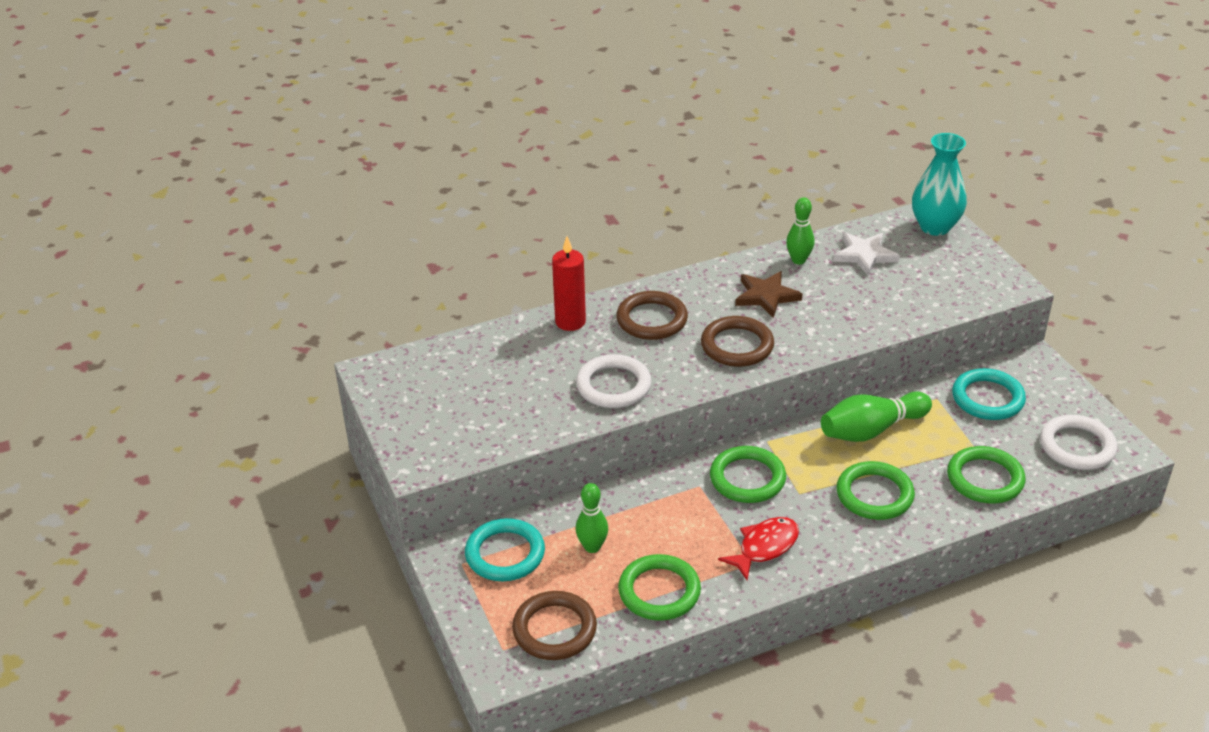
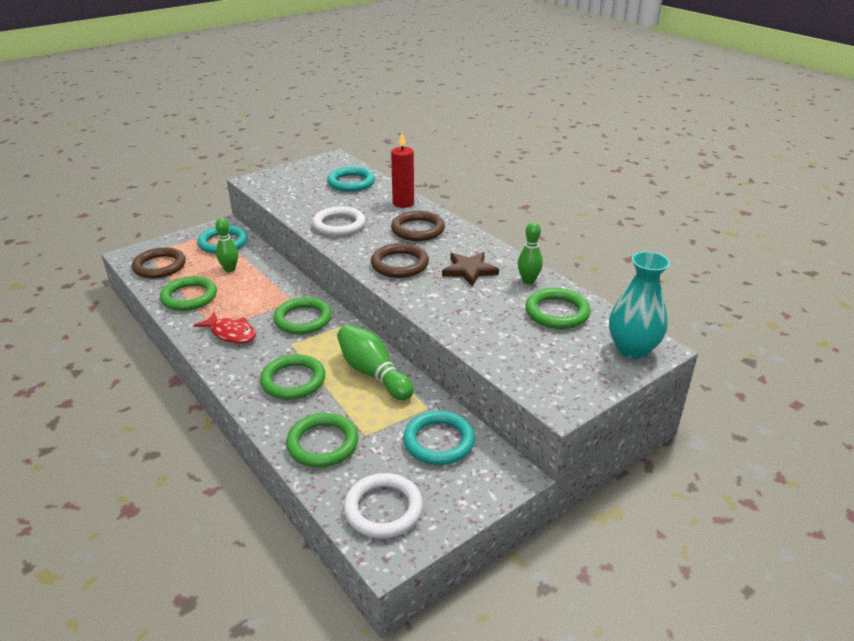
camera: 75 degrees right, 5 degrees down
(479, 362) = (351, 182): none -> turquoise ring
(864, 255) = (557, 312): white star -> green ring

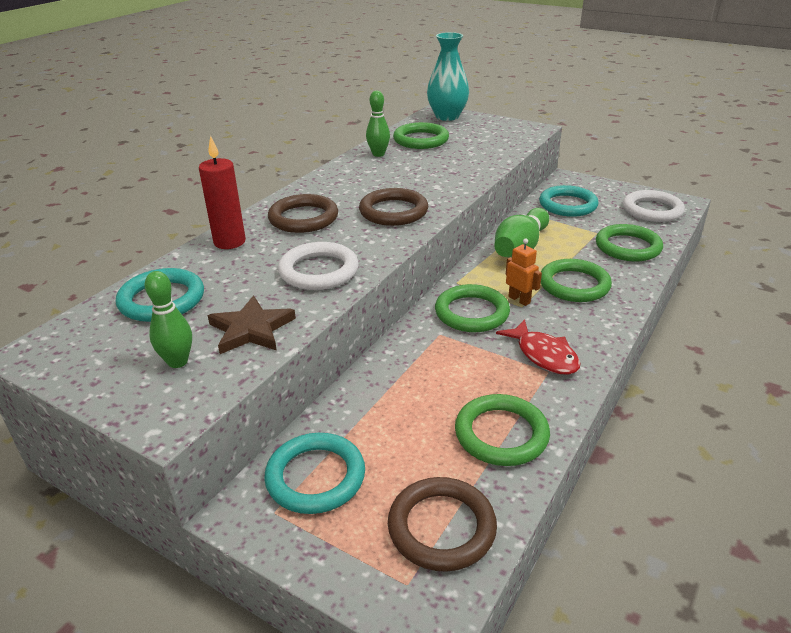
camera: 110 degrees left, 0 degrees up
(230, 269) = (398, 426): green bowling pin -> green bowling pin (177, 362)
(231, 333) = (544, 355): red fish -> red fish turned 135 degrees clockwise
(299, 345) = (519, 300): none -> orange robot
(469, 270) = (379, 178): brown star -> brown star (251, 329)

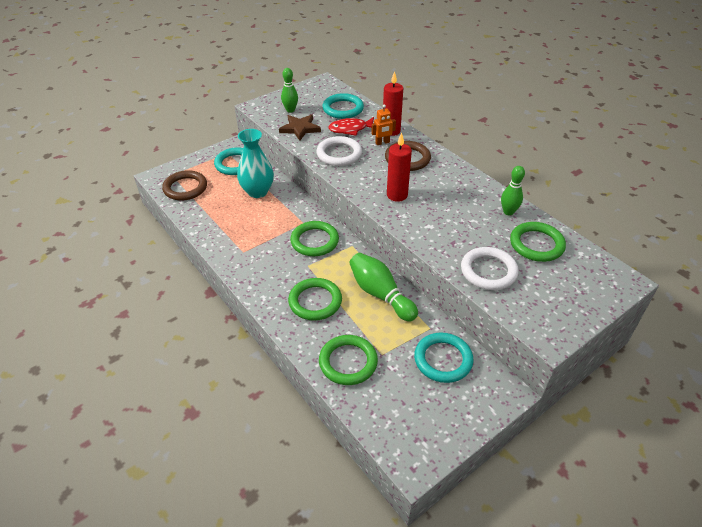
camera: 110 degrees right, 10 degrees up
(393, 211) = (397, 195): brown ring -> red candle
(447, 116) = (604, 282): turquoise vase -> turquoise vase (257, 192)
(501, 434) = (215, 219): green ring -> none
(519, 300) = (315, 267): orange robot -> orange robot (382, 143)
(544, 355) = (256, 255): red fish -> red fish (350, 129)
(652, 210) = (406, 423): white ring -> white ring (488, 271)

